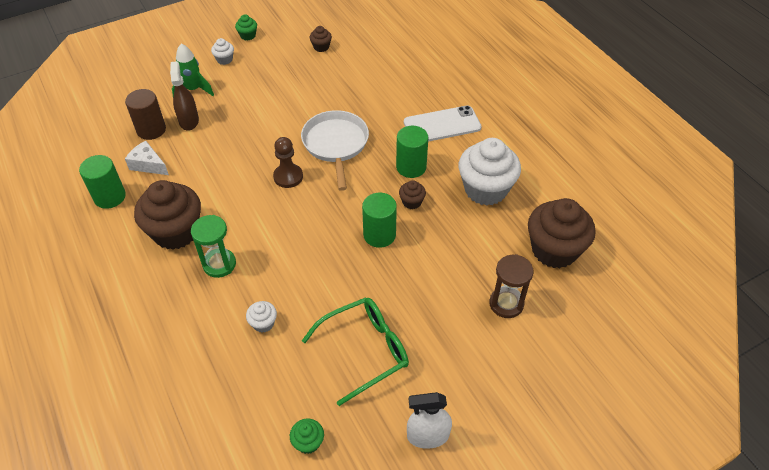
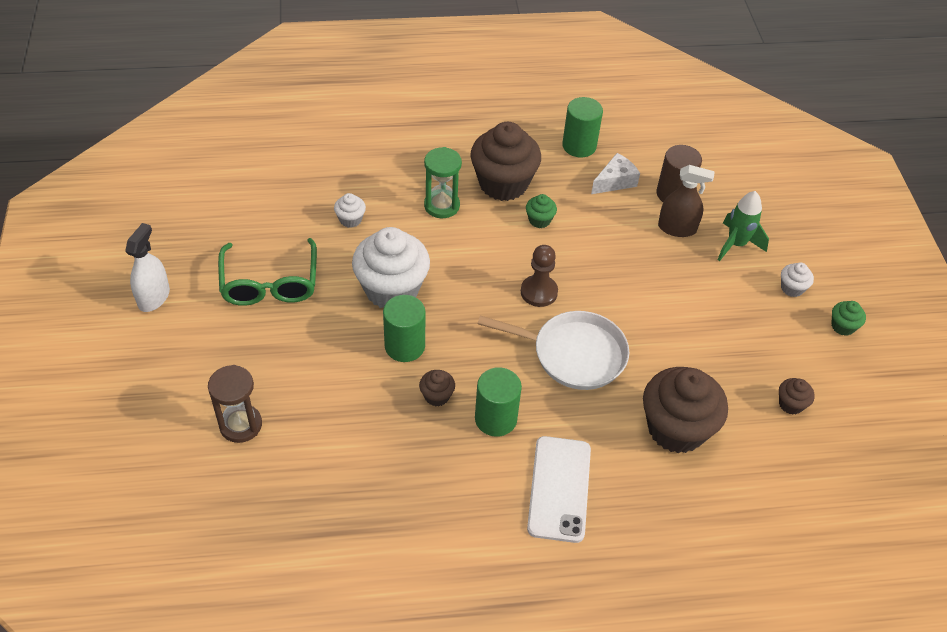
camera: 110 degrees right, 0 degrees up
(308, 442) = (211, 216): green cupcake -> green cupcake (539, 220)
(485, 189) = (415, 485): white cupcake -> white cupcake (392, 289)
(554, 250) = (278, 514): brown cupcake -> brown cupcake (676, 428)

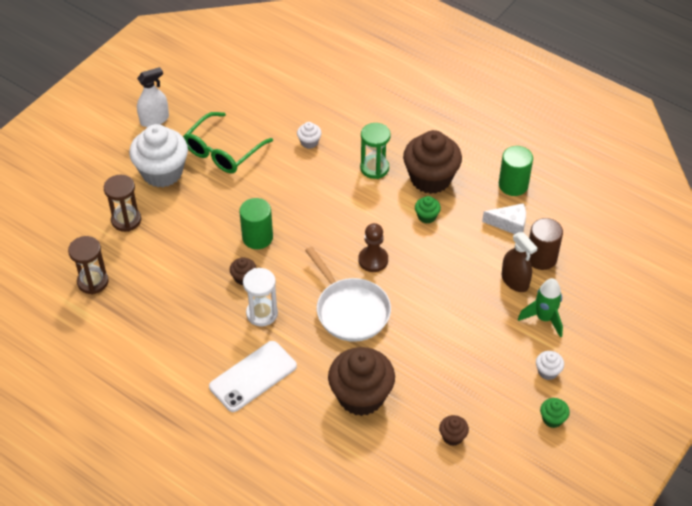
camera: 45 degrees right, 0 degrees up
(277, 519) = (93, 282): none -> brown hourglass
(392, 289) = (287, 200): white cupcake -> white cupcake (162, 172)
(495, 419) = (262, 313): green cylinder -> white hourglass

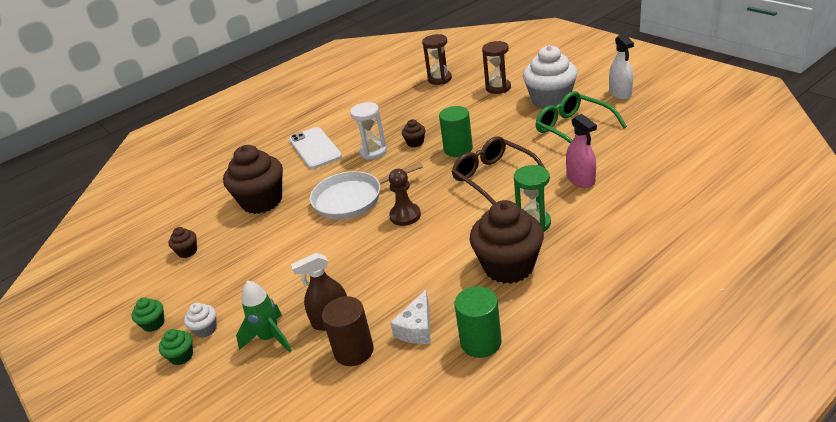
camera: 110 degrees right, 15 degrees down
(308, 202) = (493, 178): none -> brown glasses
(309, 142) = (580, 179): white cupcake -> pink spray bottle
(426, 216) = (450, 258): green cupcake -> green cupcake (181, 356)

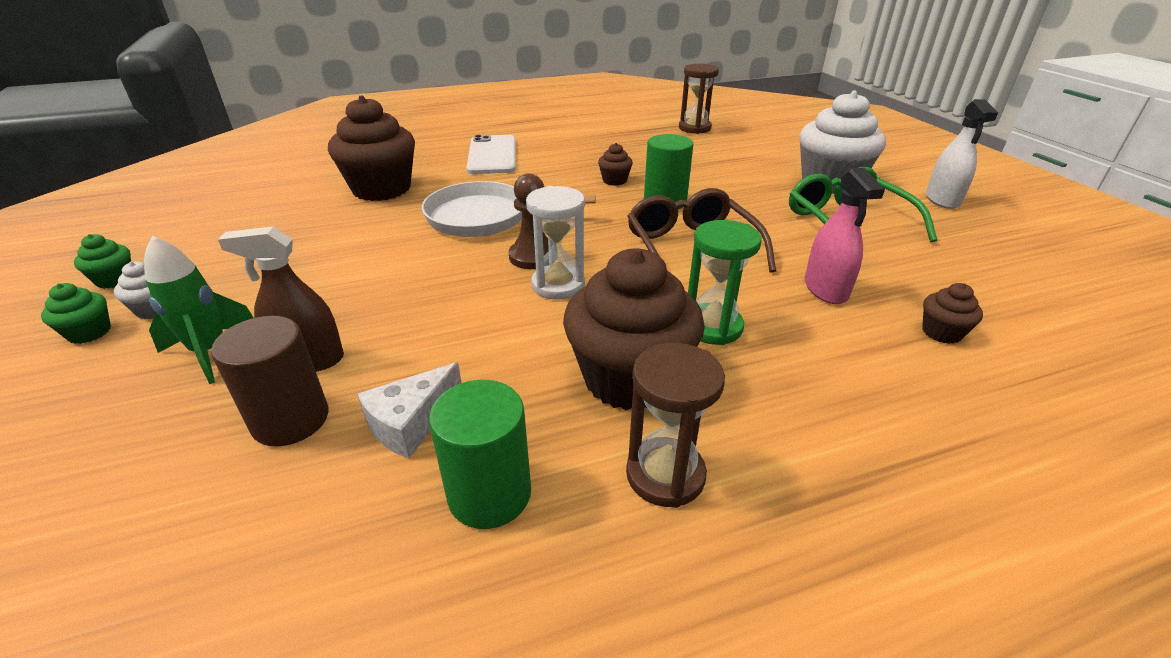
camera: 15 degrees right, 0 degrees up
(187, 251) = (247, 214): brown cupcake -> brown cupcake (941, 332)
(373, 152) = (555, 176): white hourglass -> white hourglass (558, 285)
(498, 88) = (764, 153): brown hourglass -> brown hourglass (665, 475)

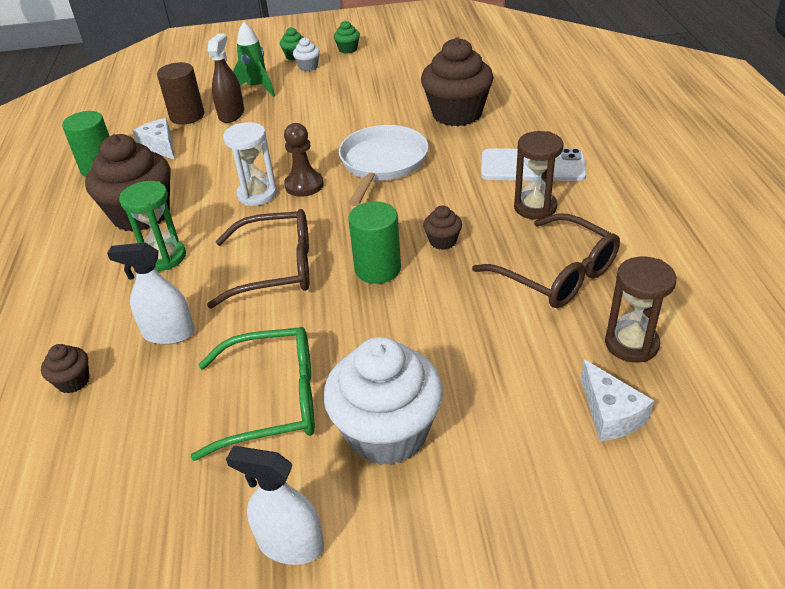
camera: 105 degrees right, 5 degrees up
(638, 145) = (557, 274): none -> brown glasses
(665, 475) = (68, 217): brown hourglass -> brown hourglass (535, 207)
(755, 132) = (610, 414): none -> white cheese
(825, 289) = (169, 333): pink spray bottle -> white spray bottle

